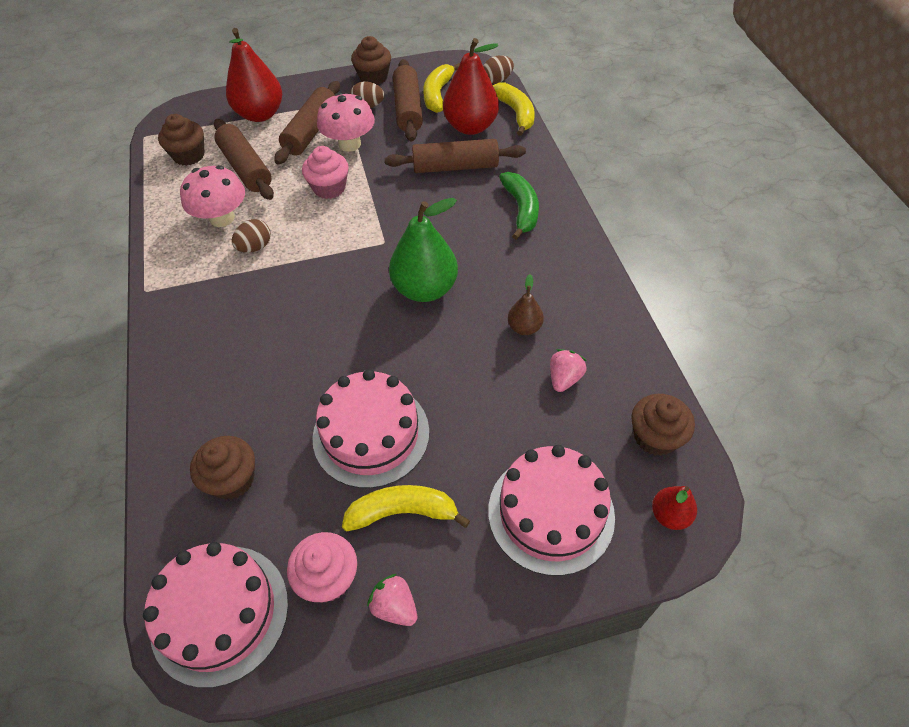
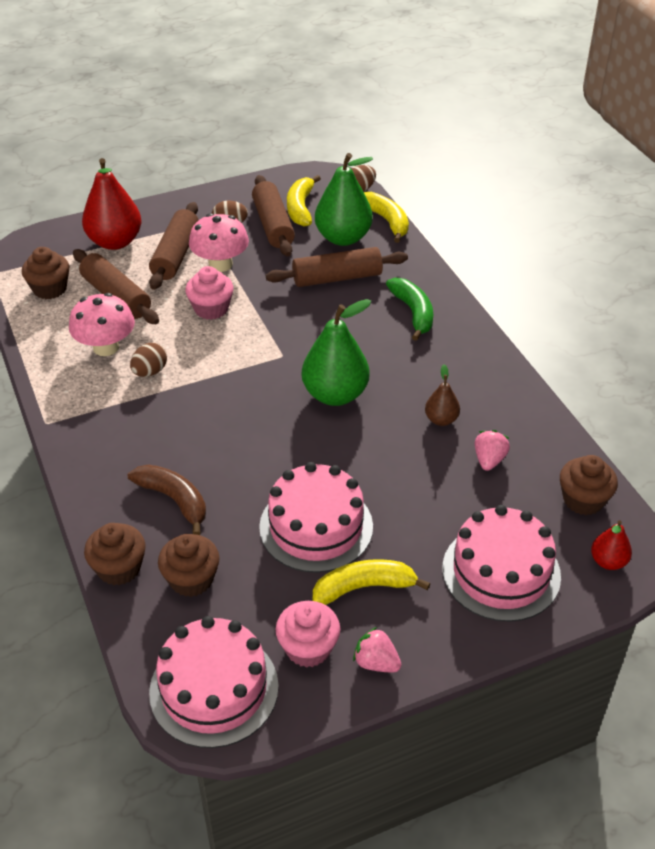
camera: 10 degrees left, 10 degrees down
(240, 387) = (174, 500): none -> brown banana
(373, 77) = (227, 195): brown cupcake -> brown cupcake (119, 568)
(470, 127) = (343, 238): red pear -> green pear

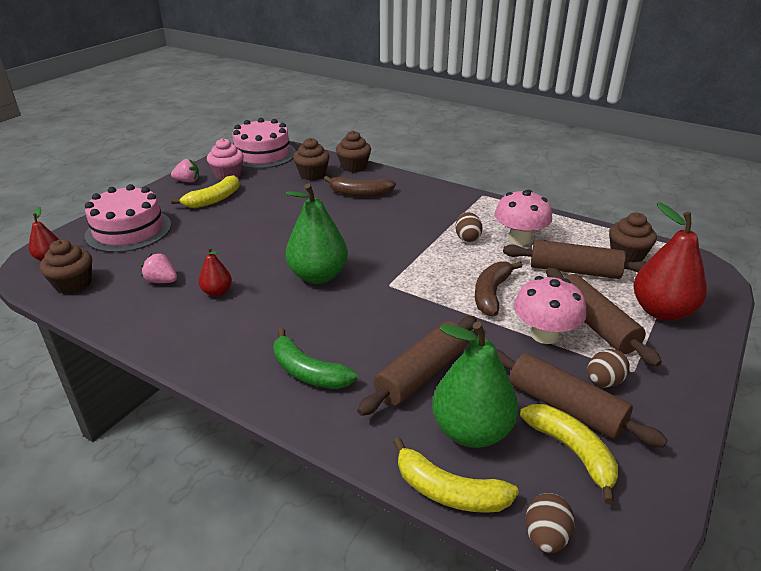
camera: 145 degrees right, 10 degrees down
(211, 309) = (491, 293): pink cupcake -> brown banana
(316, 526) = (264, 211): pink cake -> none
(441, 420) = (217, 292): brown pear -> red pear
(489, 460) = (162, 281): pink strawberry -> pink strawberry turned 135 degrees clockwise

